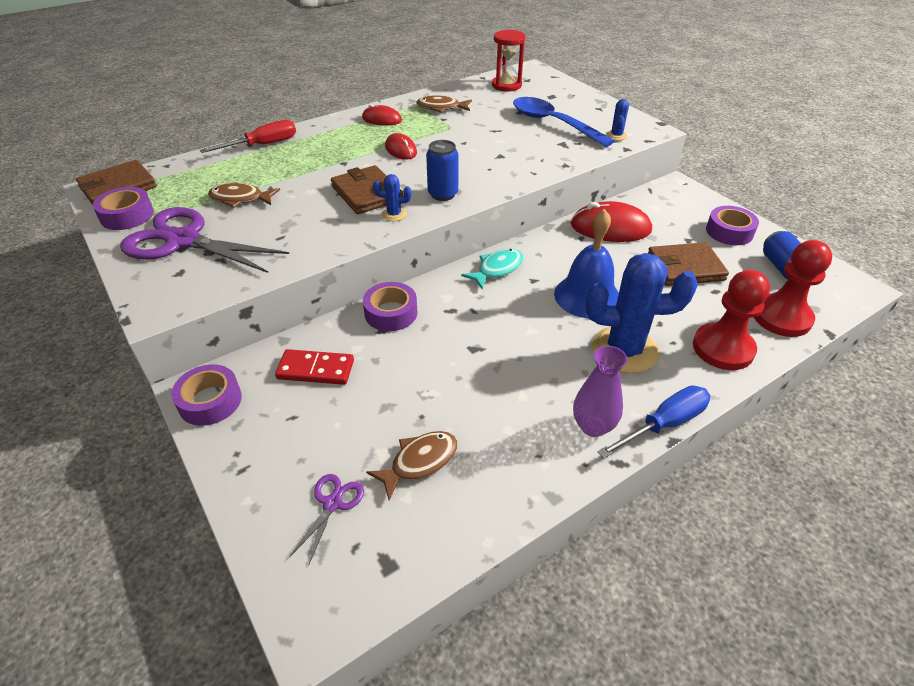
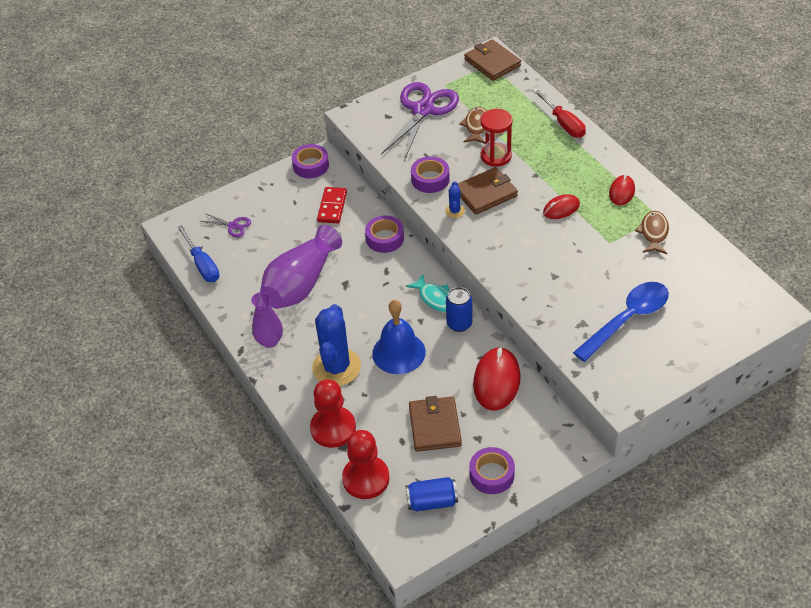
camera: 95 degrees right, 5 degrees up
(127, 215) = (454, 77): purple tape -> purple tape (430, 179)
(419, 462) = (254, 259): brown fish -> none
(443, 194) = (485, 238): blue can -> blue can (459, 324)
(474, 396) = (301, 283): none -> purple vase
(506, 85) = (721, 286): red hourglass -> red hourglass (496, 156)
(616, 135) = (604, 368): blue cactus -> none
(664, 424) = (266, 378): blue screwdriver -> blue screwdriver (202, 264)

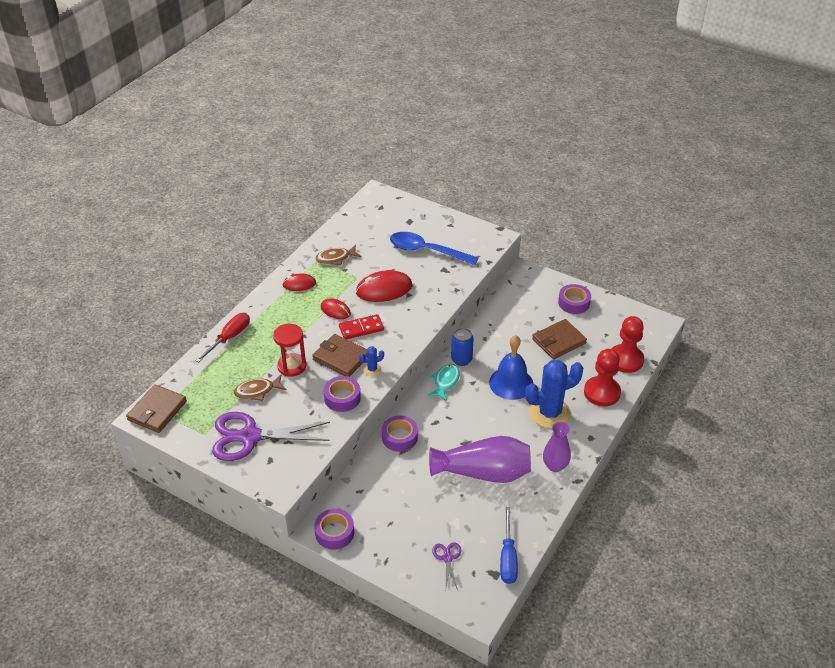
camera: 120 degrees left, 5 degrees down
(202, 264) = (508, 558): blue screwdriver -> blue screwdriver turned 150 degrees clockwise
(332, 207) = (381, 491): red domino -> red domino (361, 328)
(432, 502) = (615, 322): blue can -> none
(496, 381) = (499, 324): red mouse -> red mouse (384, 289)

